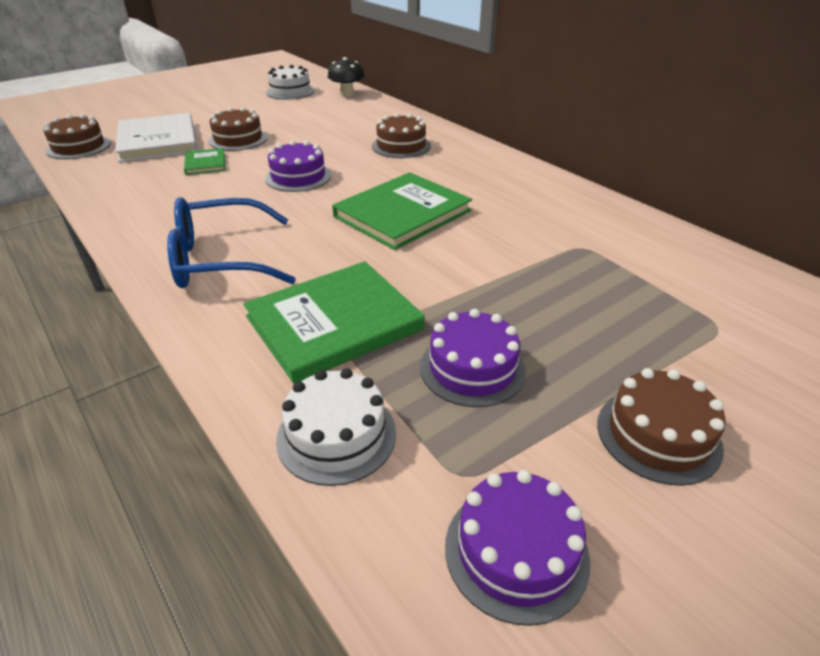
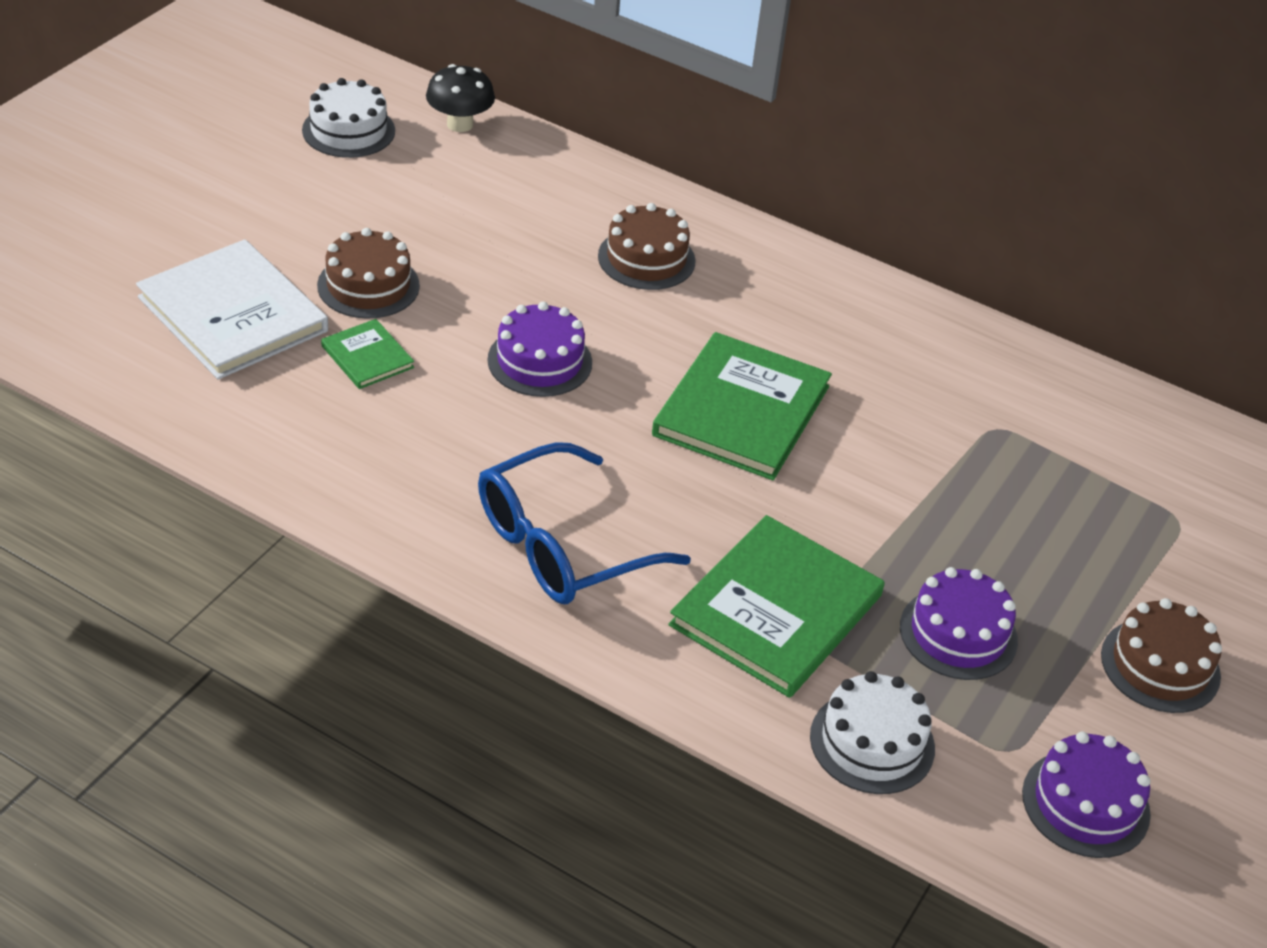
camera: 25 degrees left, 5 degrees up
(78, 147) = (105, 354): brown cake -> none

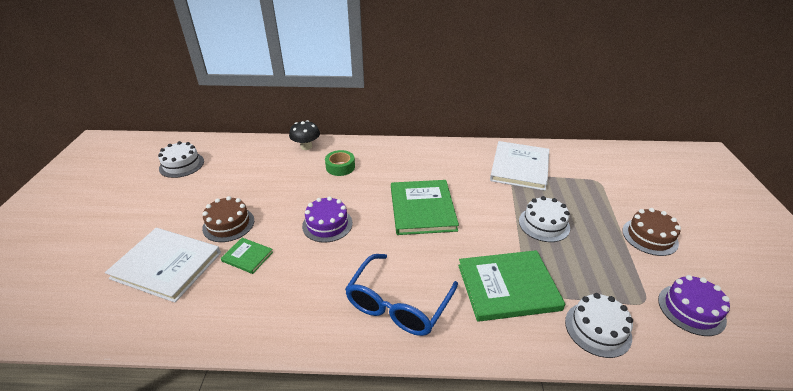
camera: 25 degrees left, 5 degrees down
(460, 124) = (230, 146): black mushroom -> black mushroom (306, 146)
(646, 258) = (340, 167): brown cake -> green tape
(776, 610) = (508, 287): green book -> green book turned 75 degrees clockwise
(958, 633) = (578, 260): purple cake -> none
(960, 545) = (544, 224): none -> white cake
(1030, 417) = (519, 167): none -> white book

